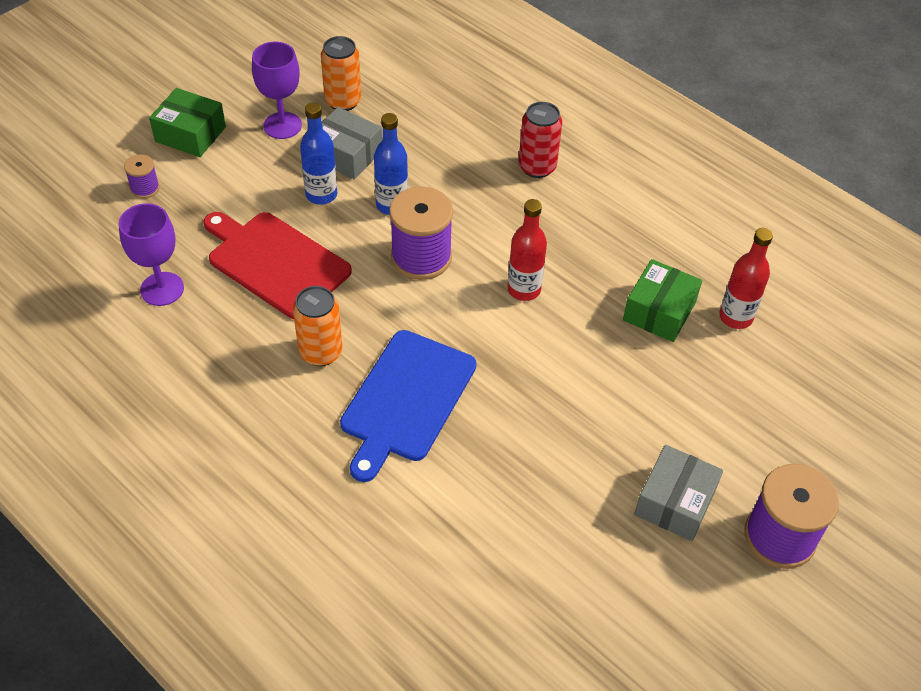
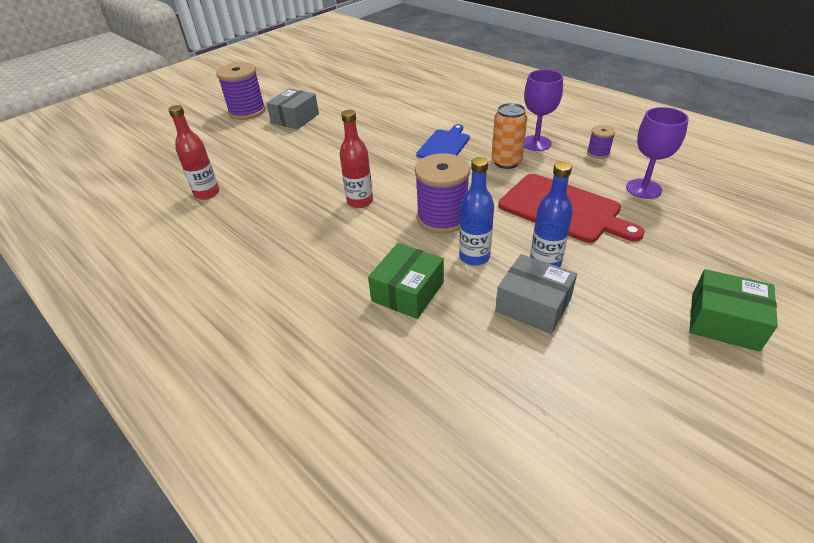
camera: 175 degrees left, 10 degrees down
(145, 188) = (724, 261): purple spool -> purple spool (598, 153)
(282, 125) = (622, 338): purple goblet -> purple goblet (536, 143)
(343, 101) = (560, 377): orange can -> none
(406, 399) = (444, 145): blue cutting board -> blue cutting board, size x0.64
(537, 167) = (327, 300): red can -> none
(659, 311) = (261, 194): green box -> green box (408, 292)

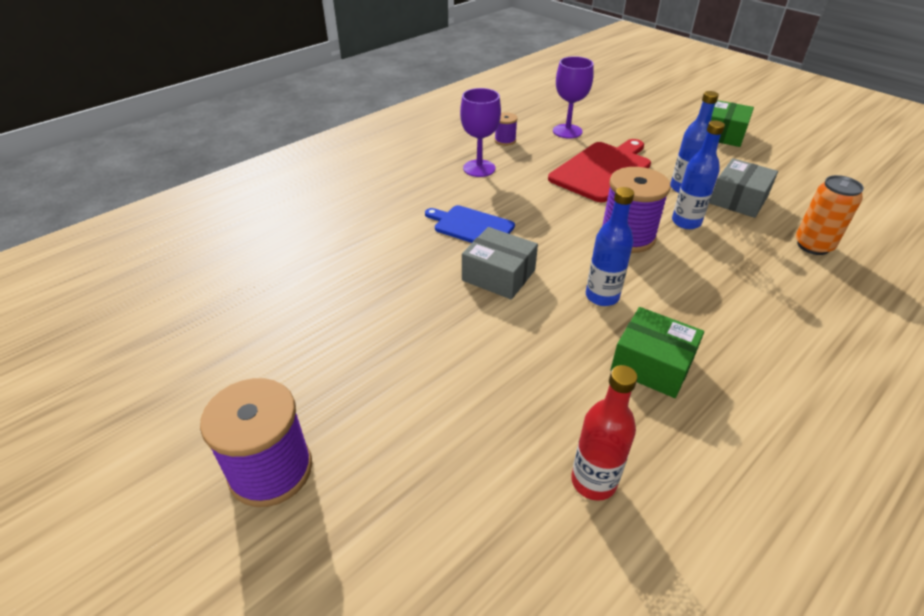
camera: 90 degrees left, 0 degrees up
(295, 118) = (337, 383): grey box -> grey box (498, 275)
(360, 201) = (602, 296): red bottle -> blue bottle
(408, 292) = (750, 263): green box -> green box (652, 364)
(506, 162) = (517, 189): orange can -> orange can (813, 246)

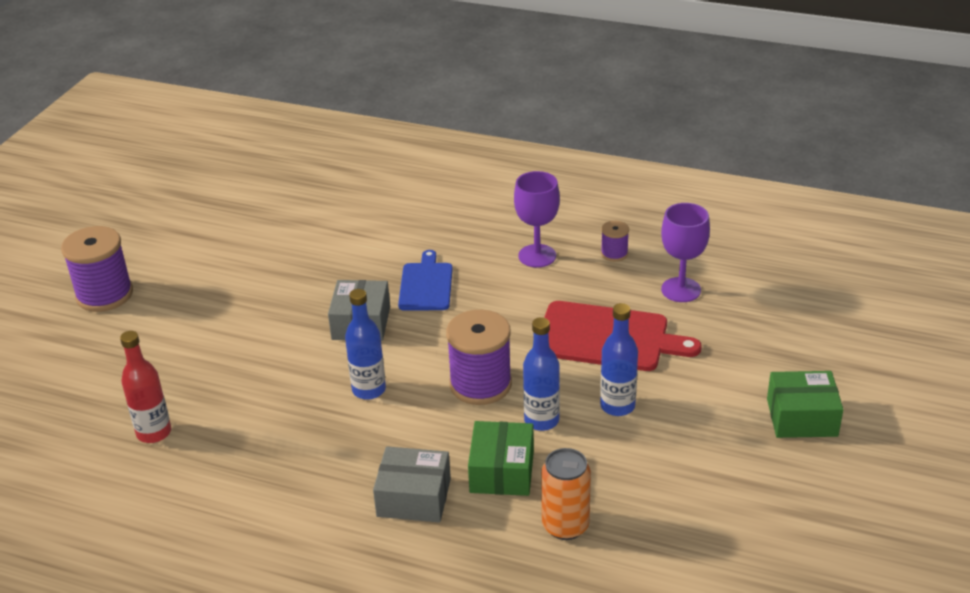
camera: 65 degrees right, 5 degrees down
(652, 364) = (292, 438): green box -> green box (502, 471)
(738, 200) = (626, 454): grey box -> grey box (414, 497)

